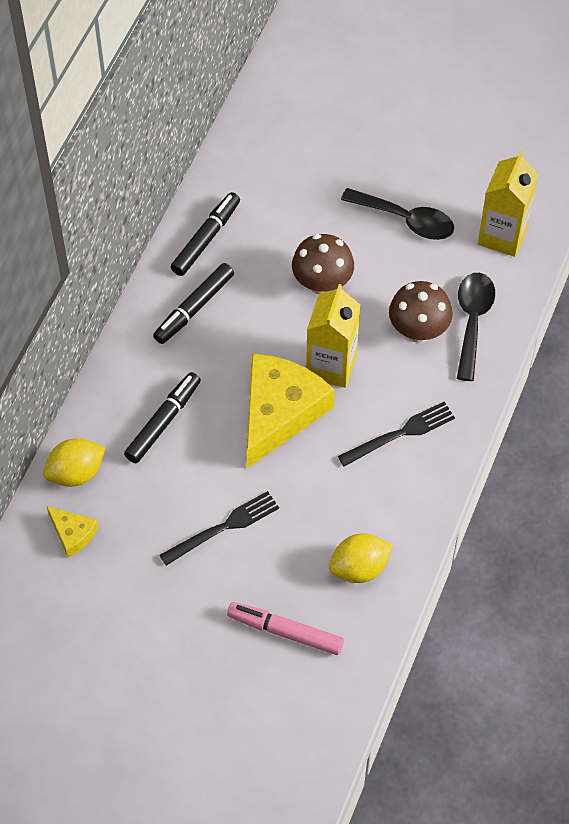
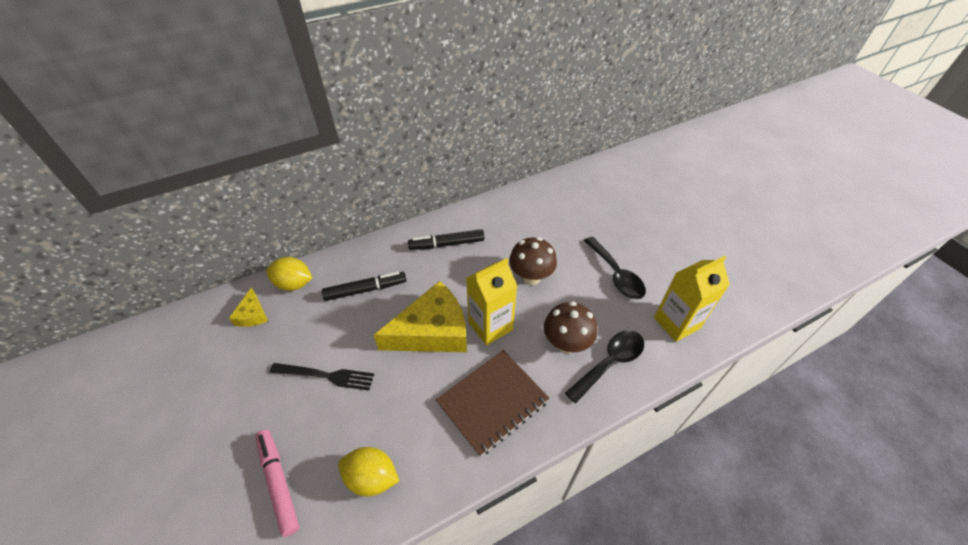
camera: 40 degrees right, 10 degrees down
(206, 238) = (489, 216): black marker -> none
(400, 434) = (492, 402): black fork -> brown notebook

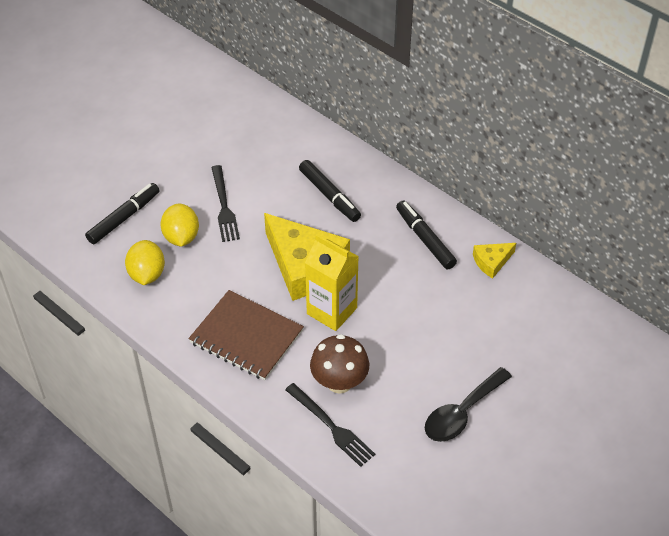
camera: 70 degrees right, 0 degrees up
(252, 314) = (263, 128): yellow cheese -> yellow cheese (492, 262)
(278, 482) = (124, 218): pink marker -> black marker
(294, 284) = (310, 140): yellow lemon -> yellow lemon (181, 237)
(531, 277) = (416, 329): brown mushroom -> none
(609, 363) = (331, 426): black spoon -> black fork
(676, 323) = (416, 486): yellow carton -> none

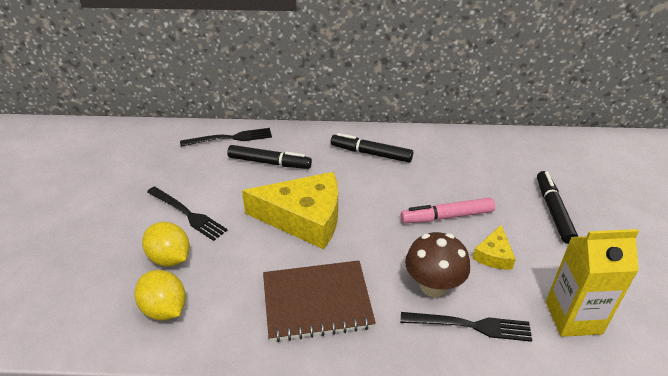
camera: 40 degrees left, 10 degrees down
(124, 218) = (93, 275): black marker -> black marker (553, 211)
(321, 150) = (230, 138): none -> black fork
(332, 311) = (363, 237): yellow carton -> yellow carton (573, 317)
(418, 338) = (447, 216): none -> pink marker
(462, 412) = (540, 247): black spoon -> none
(492, 262) = (430, 143): yellow cheese -> yellow cheese (494, 255)

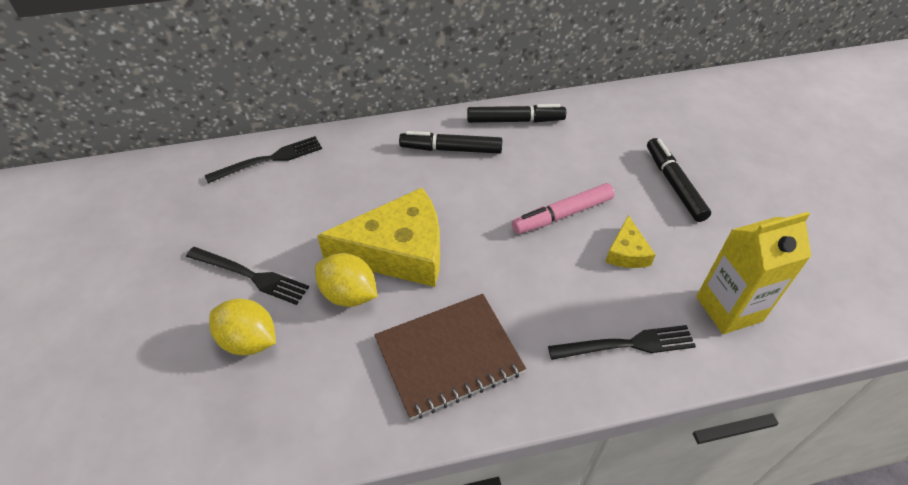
camera: 15 degrees left, 10 degrees up
(165, 309) = (266, 410): yellow lemon -> yellow lemon (349, 294)
(269, 162) = (331, 184): black marker -> black marker (515, 120)
(433, 286) = (573, 305): brown mushroom -> none

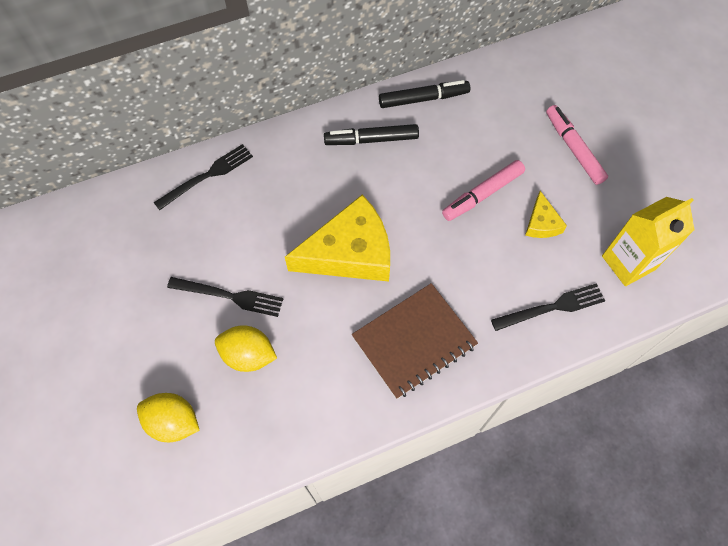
camera: 10 degrees left, 15 degrees up
(349, 294) = (319, 300): yellow lemon -> yellow lemon (173, 422)
(674, 184) = (573, 148): black marker -> pink marker

